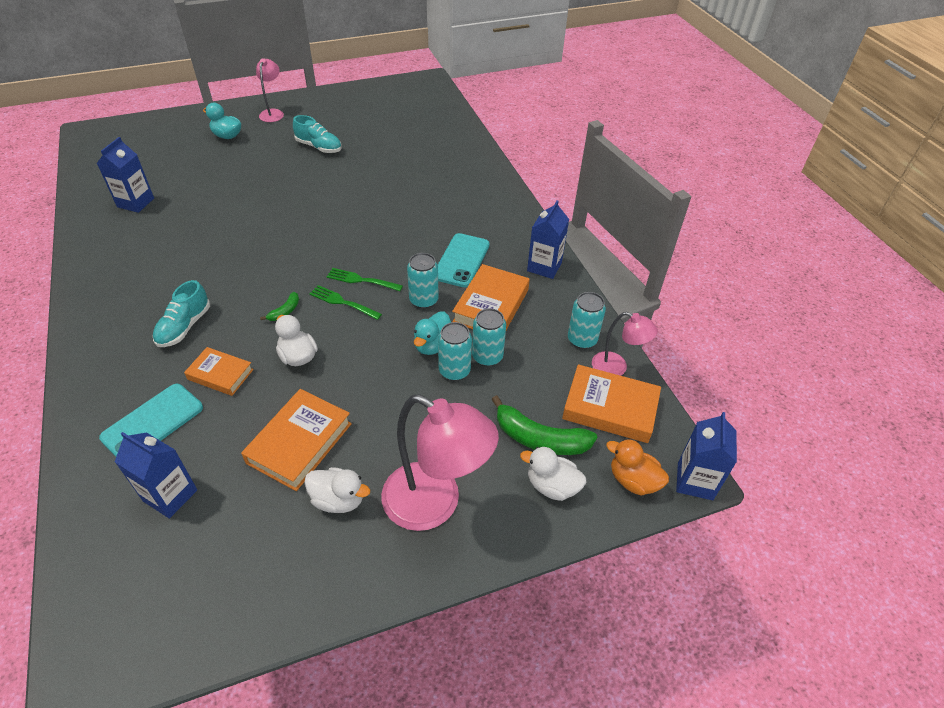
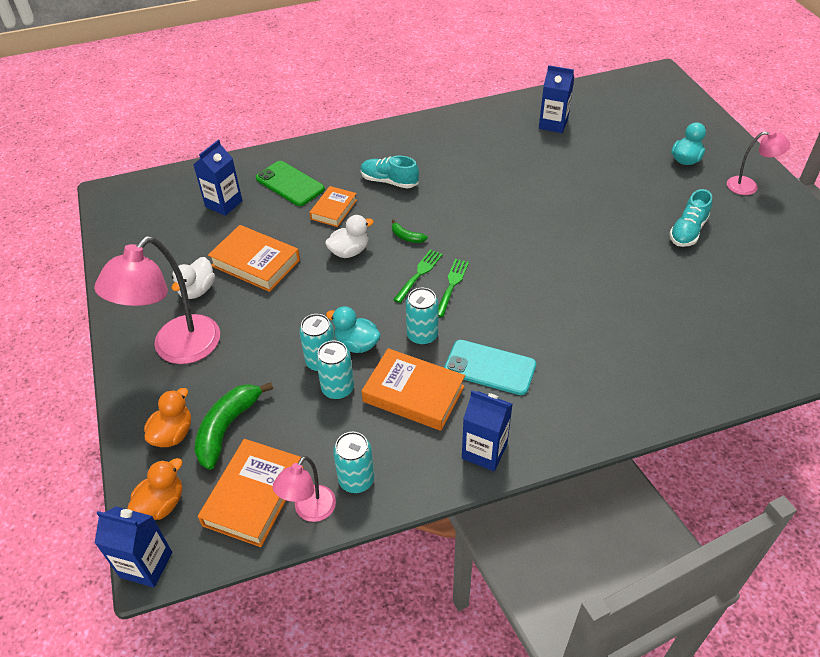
camera: 95 degrees right, 0 degrees up
(153, 422) = (290, 184): turquoise phone -> green phone
(552, 486) = (173, 434): white duck -> orange duck

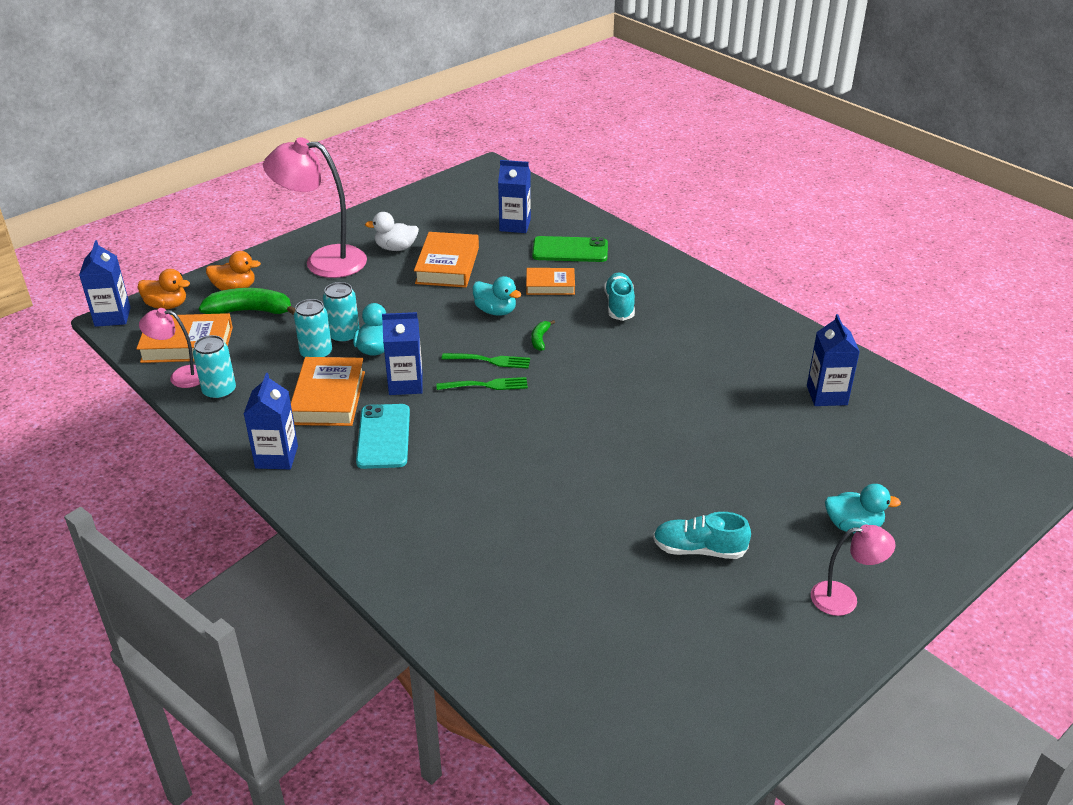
camera: 65 degrees right, 10 degrees down
(290, 184) = (570, 250): green phone -> green phone turned 75 degrees clockwise
(349, 251) = (495, 311): white duck -> turquoise duck
(422, 335) = (405, 384): turquoise can -> blue carton
(748, 186) = (844, 598): pink lamp -> pink lamp turned 75 degrees counterclockwise

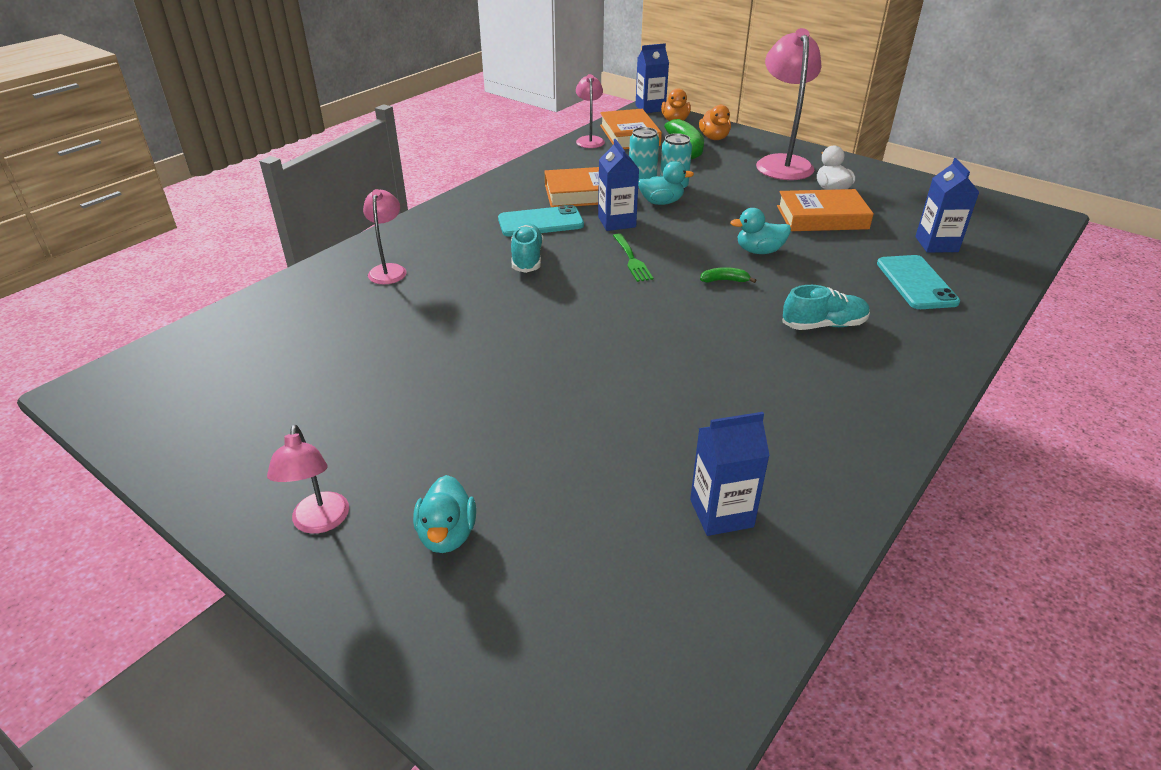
camera: 80 degrees right, 0 degrees up
(219, 391) = (577, 155): turquoise can -> none
(276, 457) = (505, 186): blue carton -> none
(450, 561) = (389, 270): none -> pink lamp
(490, 361) = (672, 257): green fork -> none
(495, 311) = (759, 251): turquoise duck -> turquoise duck turned 60 degrees clockwise
(550, 285) = (831, 277): orange book -> none
(570, 250) = (916, 283): green phone -> turquoise phone
(699, 550) = (402, 405): turquoise shoe -> turquoise shoe (527, 258)

